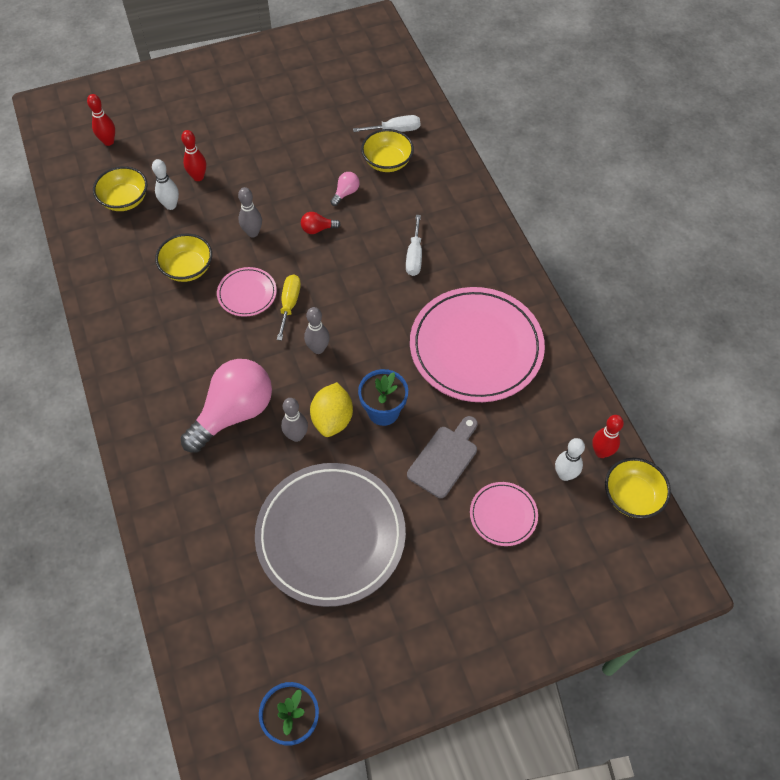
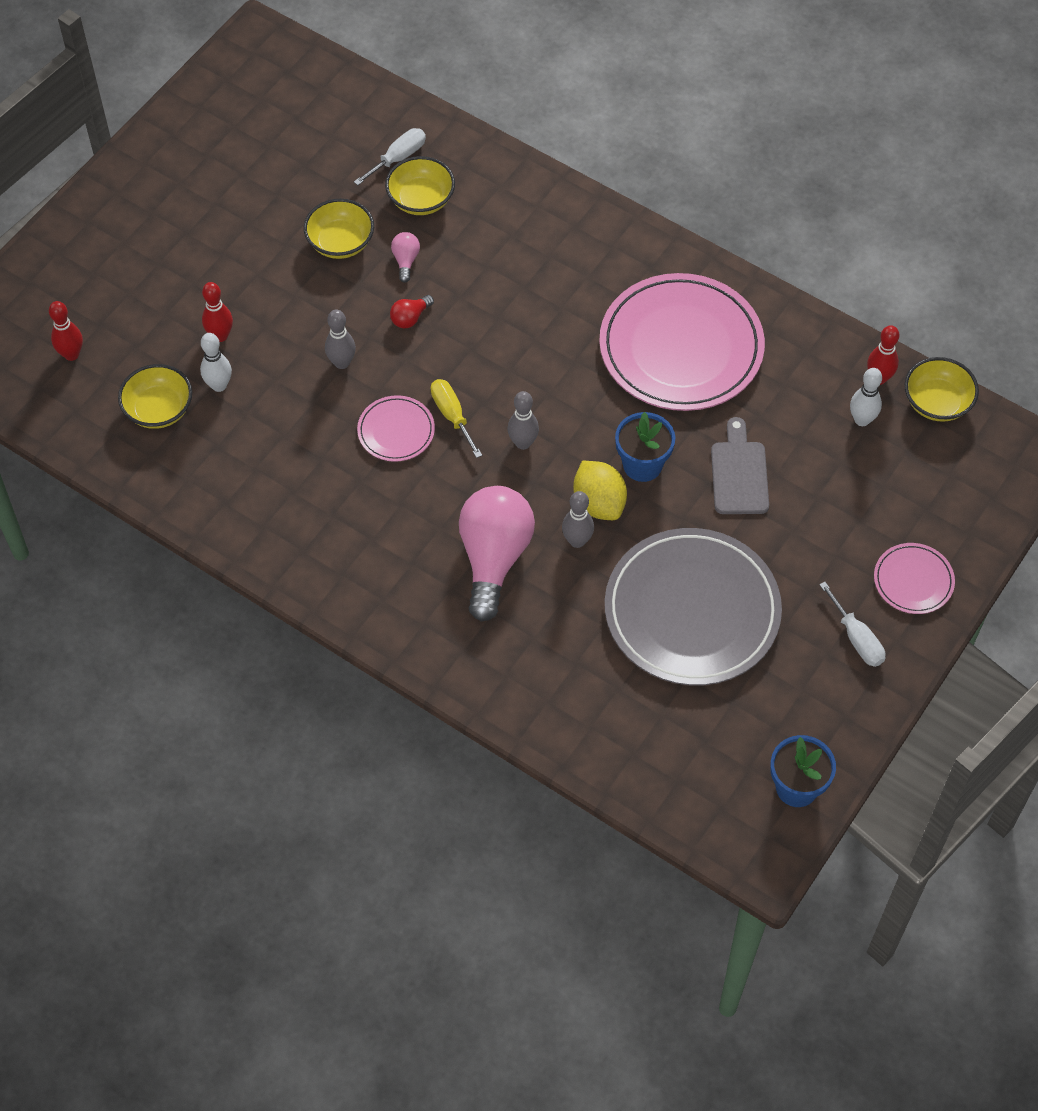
camera: 35 degrees left, 0 degrees up
(187, 268) = (305, 442): yellow bowl -> yellow bowl (340, 242)
(414, 256) = (539, 288): white screwdriver -> white screwdriver (856, 638)
(503, 515) = (835, 491): pink plate -> pink plate (913, 580)

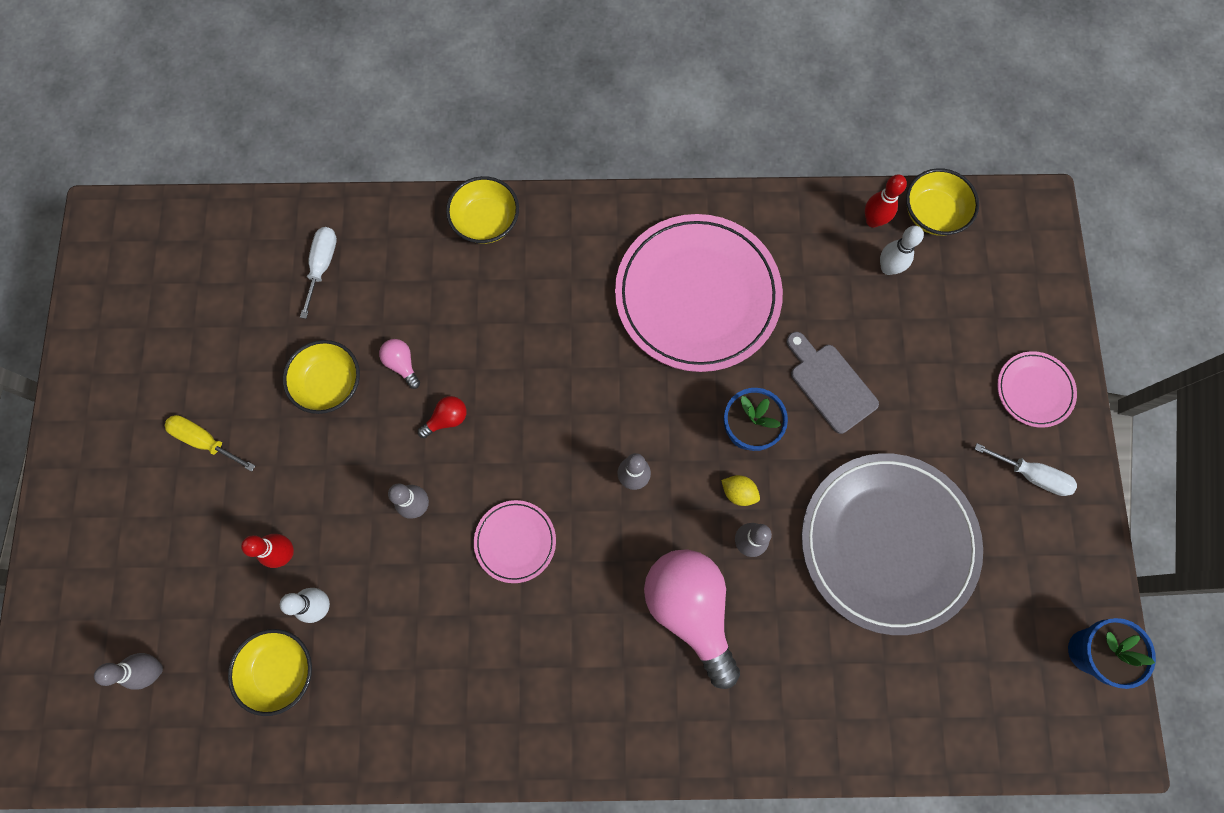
camera: 35 degrees left, 15 degrees up
(71, 354) = (154, 669): red bowling pin -> grey bowling pin
(410, 318) = (447, 419): red light bulb -> red light bulb turned 135 degrees counterclockwise
(421, 200) = (372, 294): yellow bowl -> yellow bowl (486, 221)
(452, 415) = (553, 492): yellow screwdriver -> yellow screwdriver (205, 441)
(599, 503) = (738, 492): yellow lemon -> yellow lemon, size x0.55

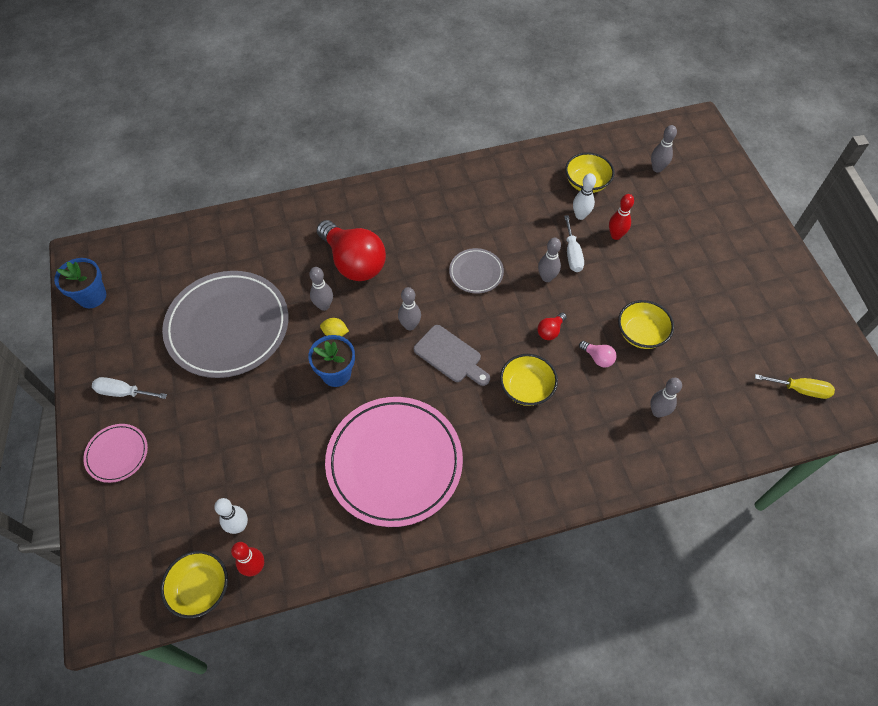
camera: 165 degrees right, 15 degrees down
(205, 441) = (702, 281): yellow screwdriver -> yellow screwdriver (800, 390)
(322, 265) = (692, 412): white screwdriver -> white screwdriver (572, 254)
(362, 276) = (657, 412): none -> grey bowling pin
(486, 221) = (583, 480): yellow bowl -> yellow bowl (526, 388)
(515, 541) = (476, 272): pink plate -> grey plate
(690, 609) = (354, 262): pink light bulb -> red light bulb
(830, 384) = (278, 420): grey cutting board -> grey cutting board (450, 356)

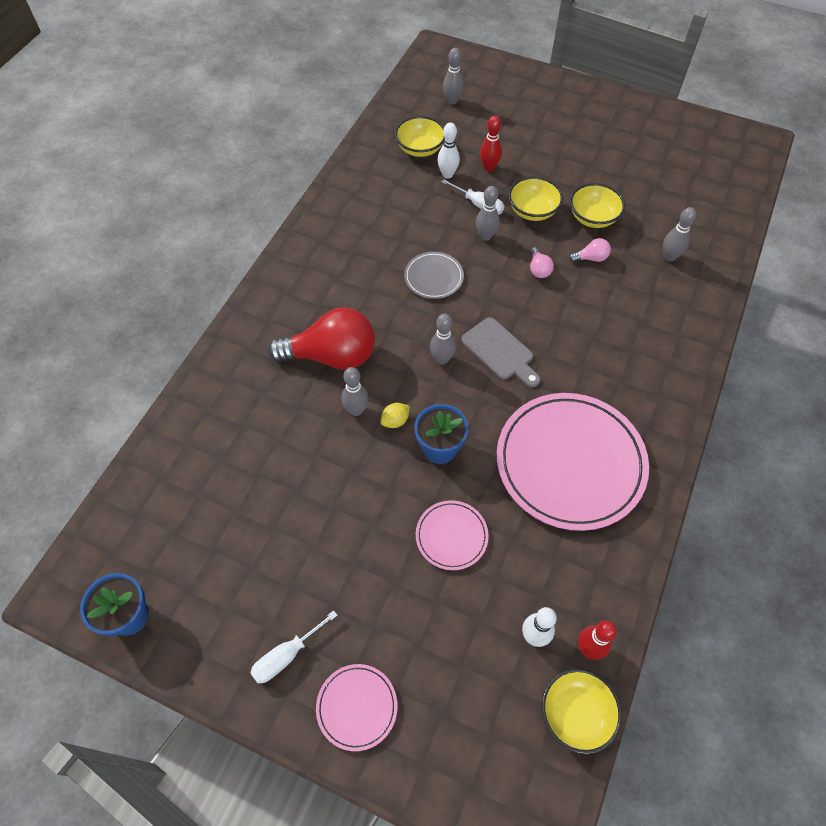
camera: 50 degrees left, 0 degrees up
(228, 326) = (300, 506): grey plate -> none
(274, 426) = (451, 536): none -> pink plate
(450, 356) = (500, 351): grey cutting board -> grey cutting board turned 60 degrees clockwise
(526, 388) = (578, 322): yellow bowl -> yellow bowl (532, 211)
(550, 331) = (538, 269): red light bulb -> pink light bulb
(800, 390) = (718, 168): yellow screwdriver -> none

